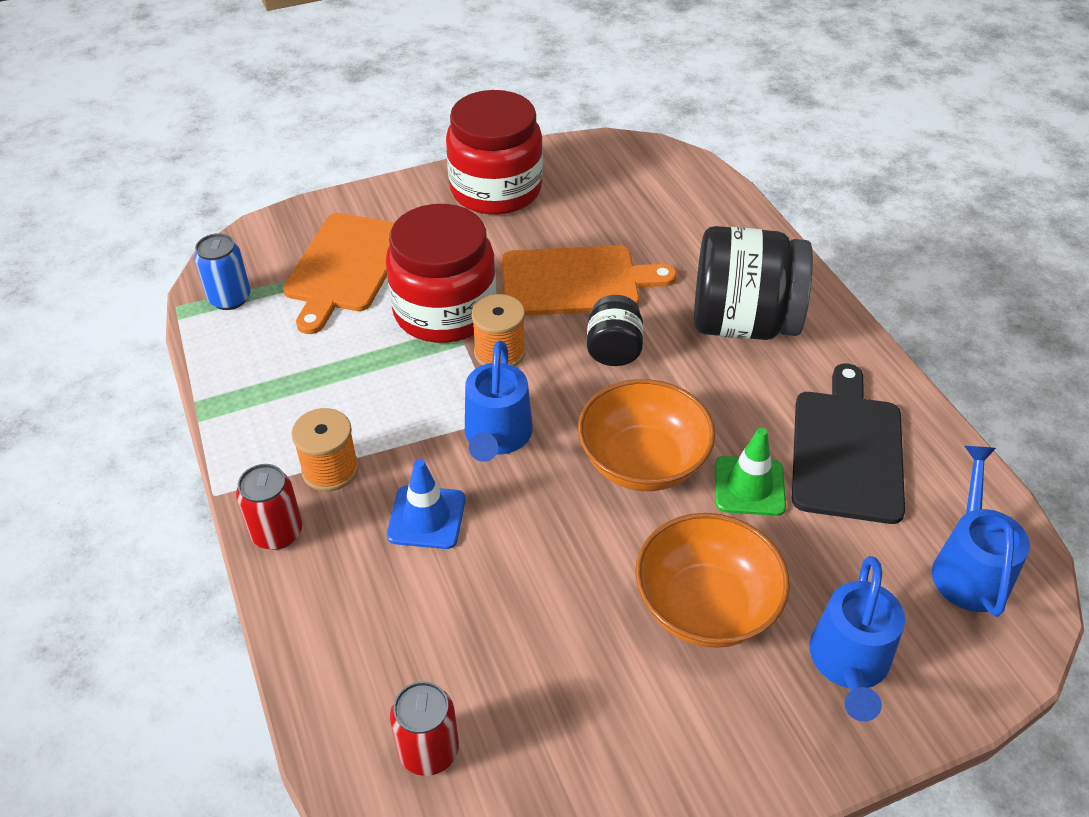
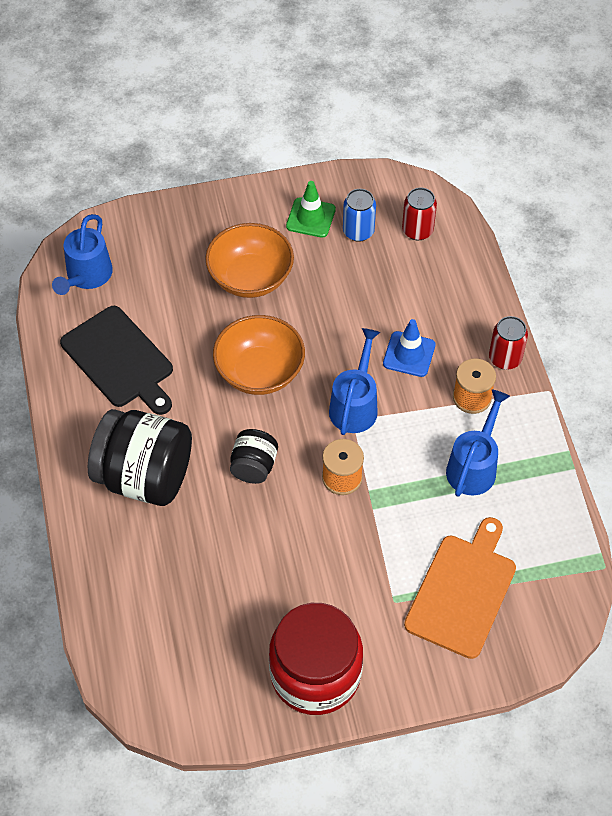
camera: 170 degrees left, 10 degrees up
(230, 298) = (560, 569): blue can -> blue can (358, 231)
(444, 311) = (380, 526): red jar -> none
(576, 281) = (266, 542): orange cutting board -> none
(749, 486) = (195, 344): green traffic cone -> green traffic cone (310, 218)
(847, 450) = (119, 360): black cutting board -> black cutting board turned 60 degrees counterclockwise
(849, 665) = (183, 237): blue watering can -> blue watering can (474, 466)

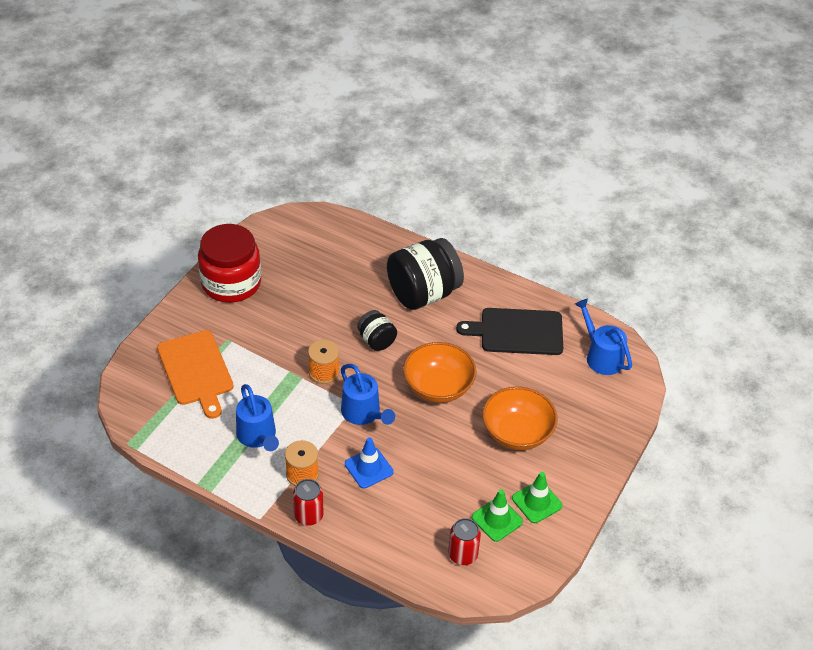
camera: 130 degrees right, 10 degrees down
(358, 231) = (497, 519): blue can -> green traffic cone

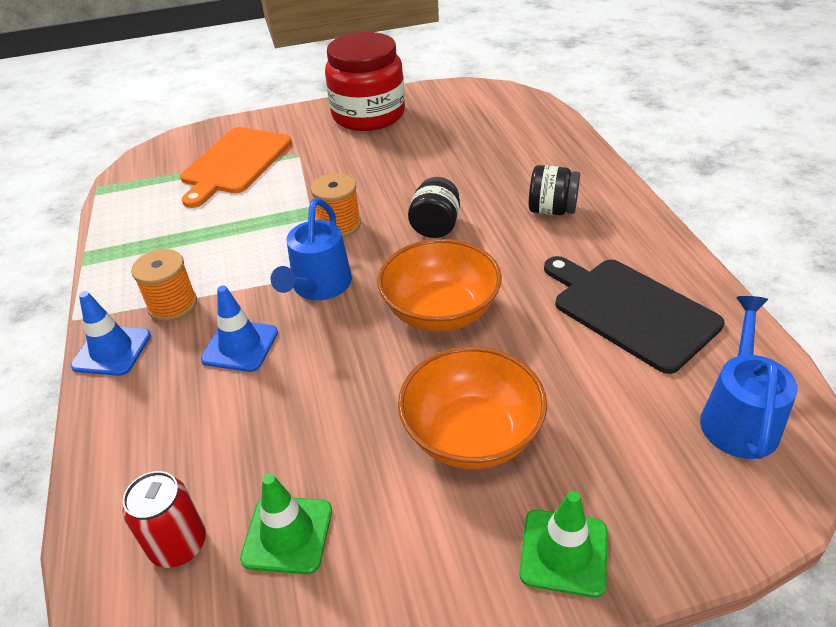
camera: 50 degrees right, 5 degrees down
(258, 437) = (193, 245): blue watering can -> none
(308, 515) = (112, 351): red can -> blue traffic cone
(423, 293) = (552, 210): black jar -> black jar, size x0.51
(537, 502) = (375, 558): green traffic cone -> green traffic cone (563, 552)

